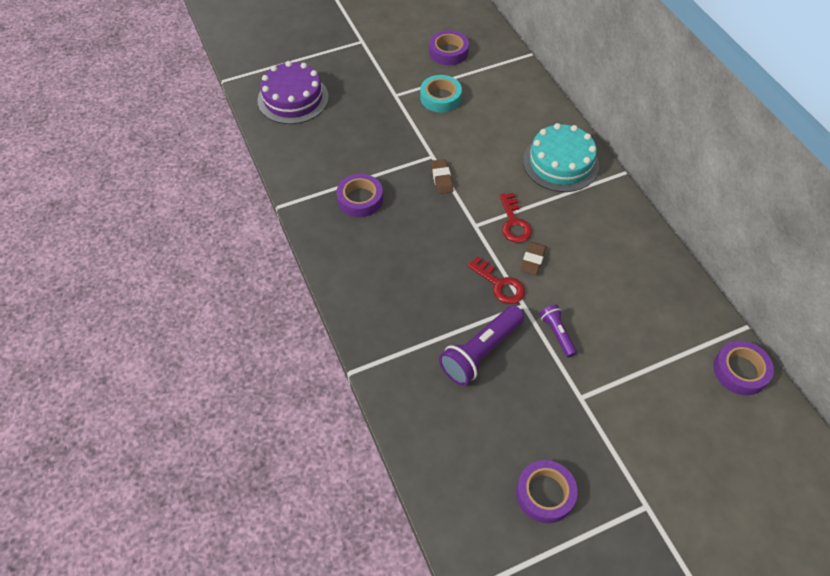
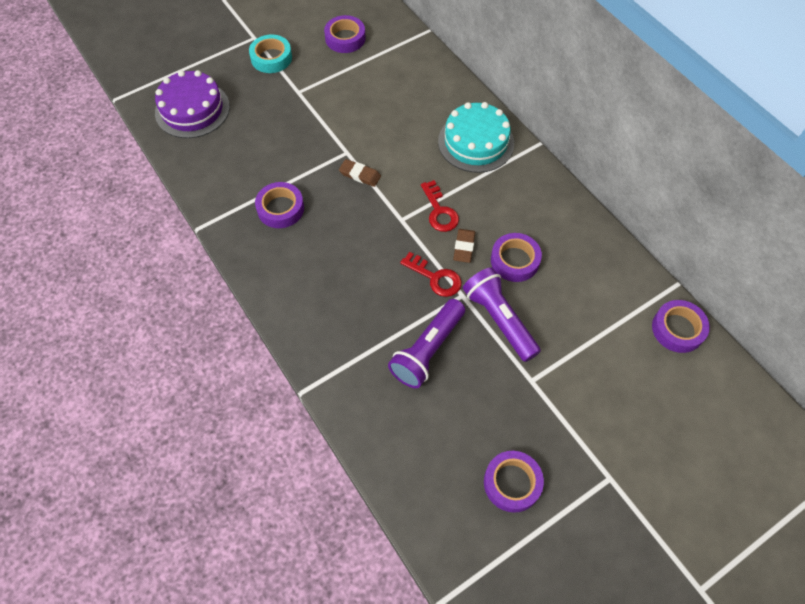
camera: 10 degrees left, 5 degrees up
(440, 98) = (345, 89): turquoise tape -> turquoise tape (271, 58)
(441, 178) = (360, 175): brown eraser -> brown eraser turned 45 degrees counterclockwise
(557, 334) = (499, 319): purple flashlight -> purple flashlight, size x1.83
(582, 280) = (514, 260): none -> purple tape

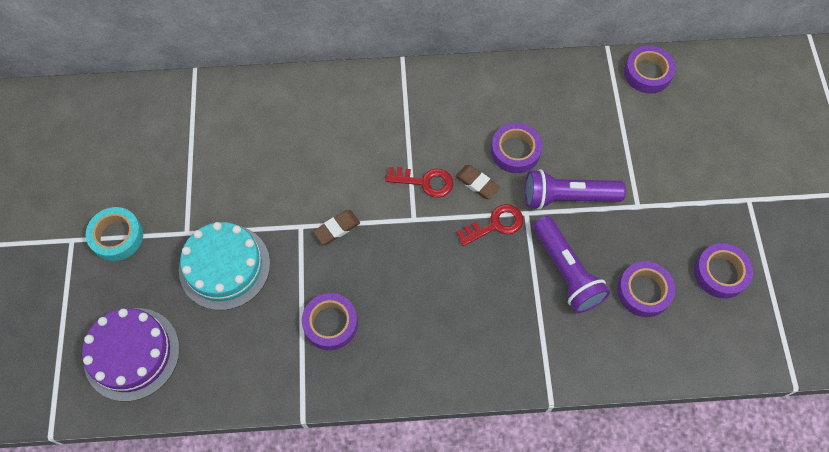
camera: 60 degrees left, 5 degrees up
(345, 38) = (145, 150): purple tape -> purple tape (644, 291)
(476, 142) = (366, 108): turquoise cake -> turquoise cake (224, 266)

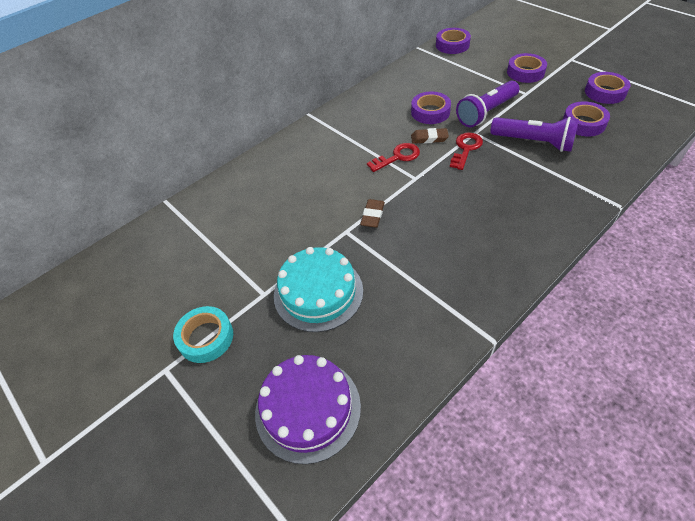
camera: 35 degrees left, 15 degrees down
(330, 323) = (436, 268): purple tape -> purple tape (525, 72)

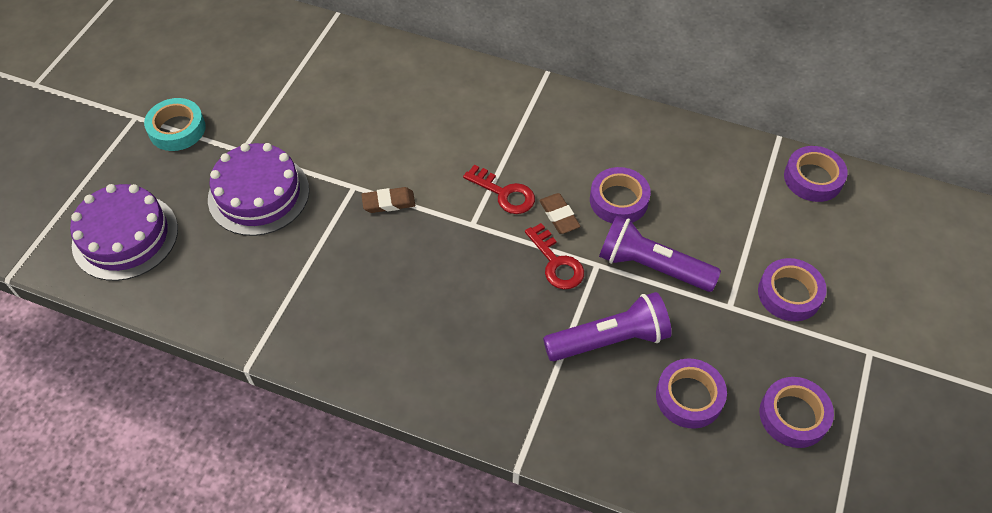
camera: 60 degrees right, 5 degrees up
(318, 292) = (258, 194): turquoise cake -> purple cake
(466, 149) = (556, 263): red key -> red key turned 60 degrees clockwise
(534, 142) = (609, 340): purple flashlight -> purple flashlight turned 105 degrees counterclockwise

